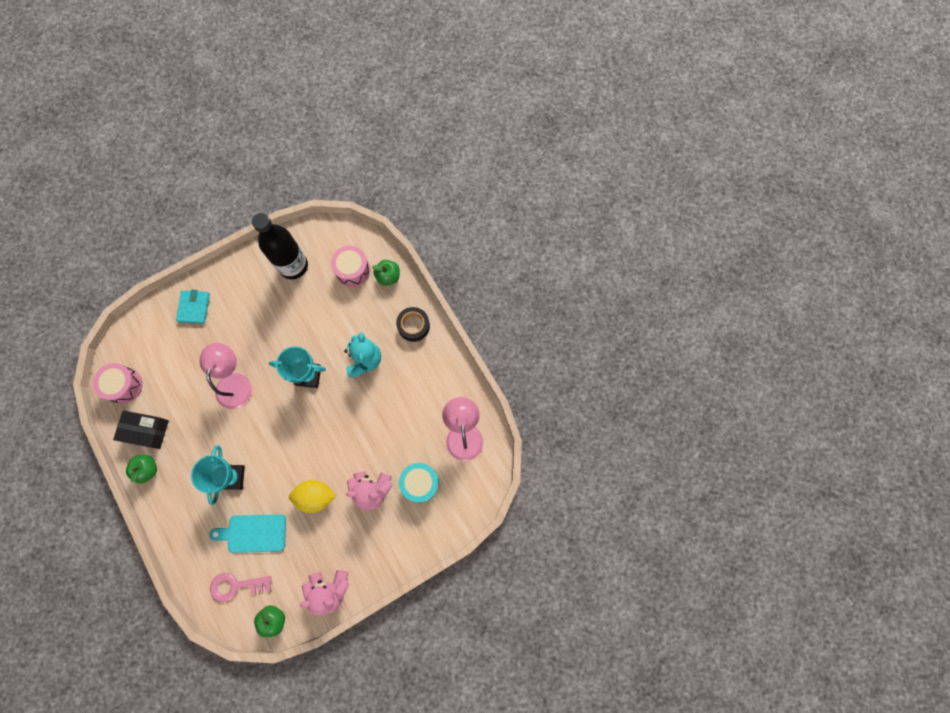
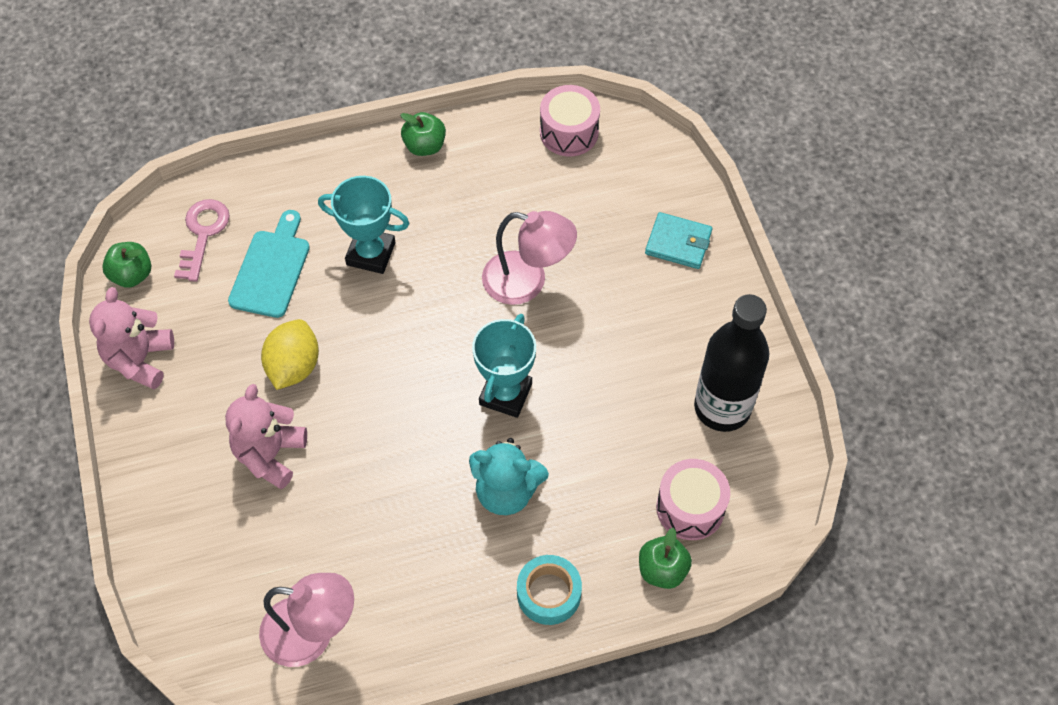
camera: 105 degrees right, 15 degrees down
(146, 431) = (486, 152): black box -> none
(413, 326) = (549, 593): black tape -> turquoise tape
(420, 483) = (251, 536): turquoise drum -> none

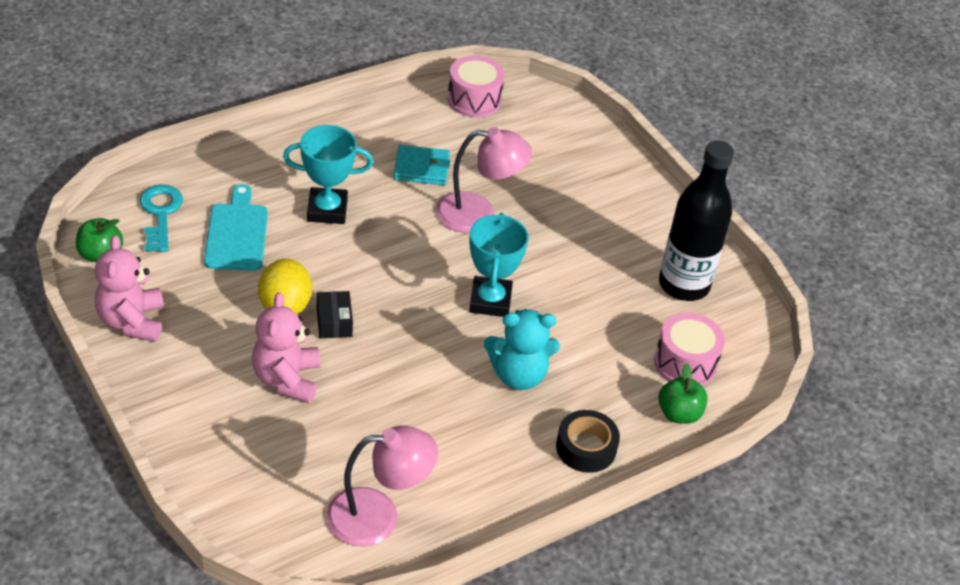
camera: 20 degrees left, 15 degrees down
(203, 234) = (160, 214): pink key -> turquoise key
(337, 393) = (334, 322): none -> black box
(425, 146) = (348, 123): green apple -> none
(549, 593) = (586, 448): turquoise tape -> black tape
(678, 243) = (600, 169): turquoise wallet -> turquoise wallet (421, 168)

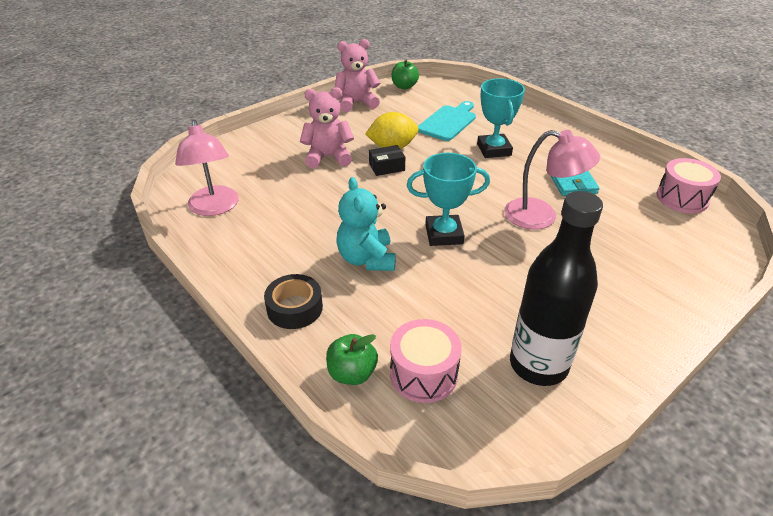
camera: 85 degrees right, 5 degrees down
(160, 214) = (448, 97): turquoise key -> none
(237, 233) = (448, 122): turquoise cutting board -> turquoise cutting board turned 45 degrees counterclockwise
(478, 214) = (541, 217): pink lamp -> pink lamp turned 60 degrees counterclockwise

